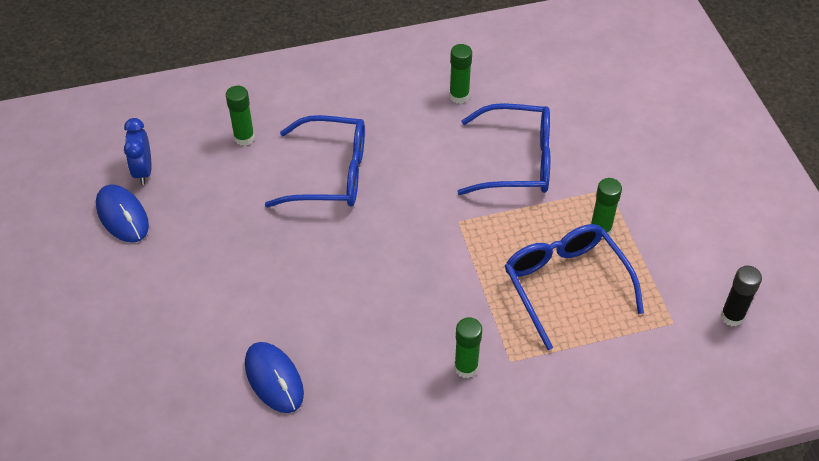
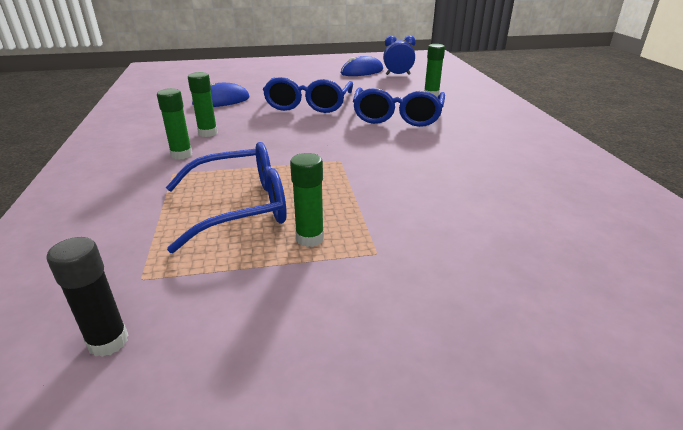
camera: 95 degrees right, 20 degrees down
(459, 96) = (511, 169): green glue stick -> green glue stick (208, 133)
(517, 161) = (420, 194): blue glasses -> blue glasses (308, 105)

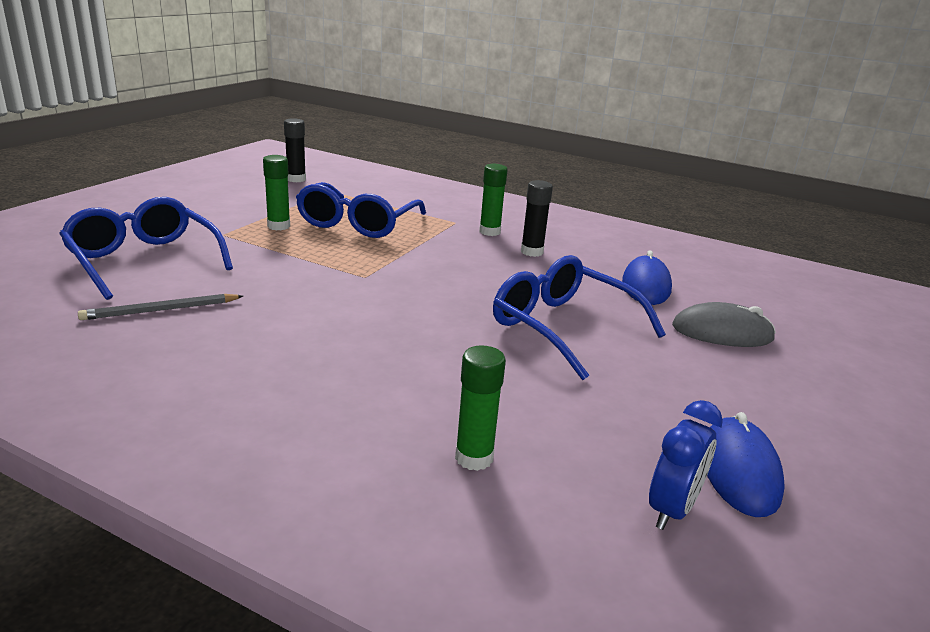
camera: 125 degrees right, 5 degrees down
(208, 133) = (532, 252): green glue stick -> black glue stick
(258, 83) = (722, 333): none -> grey mouse
(397, 117) = (420, 361): blue glasses -> blue glasses (144, 260)
(504, 189) = (160, 310): none -> grey pencil

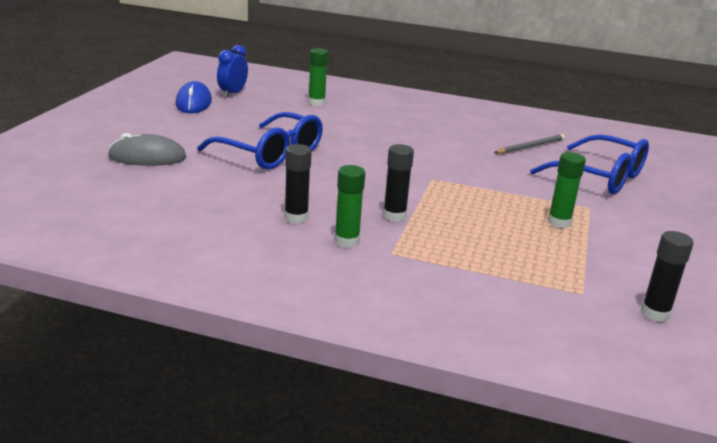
camera: 170 degrees right, 0 degrees up
(357, 223) = (492, 235): blue glasses -> none
(436, 245) = (394, 216): none -> black glue stick
(646, 286) = (188, 190): blue mouse -> none

